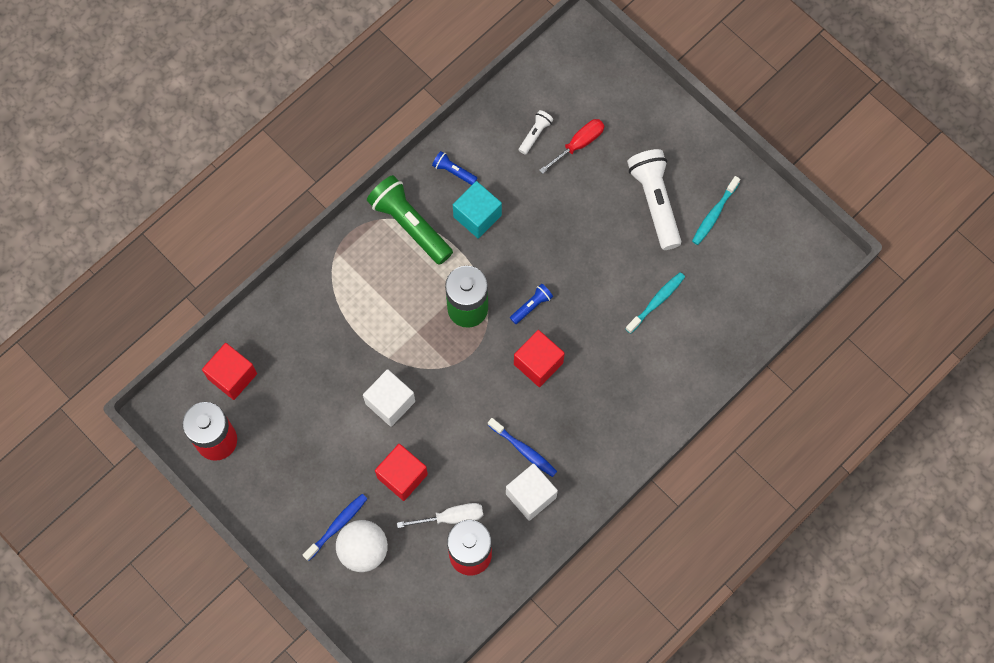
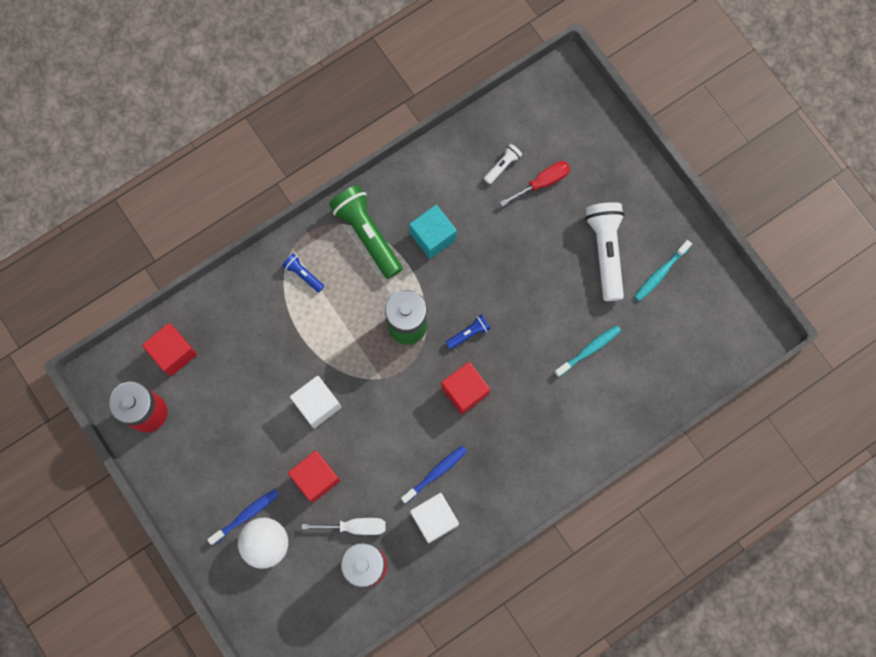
camera: 10 degrees right, 5 degrees up
(453, 171) = (418, 189): blue flashlight -> blue flashlight (303, 274)
(524, 450) = (436, 473): blue toothbrush -> blue toothbrush turned 90 degrees counterclockwise

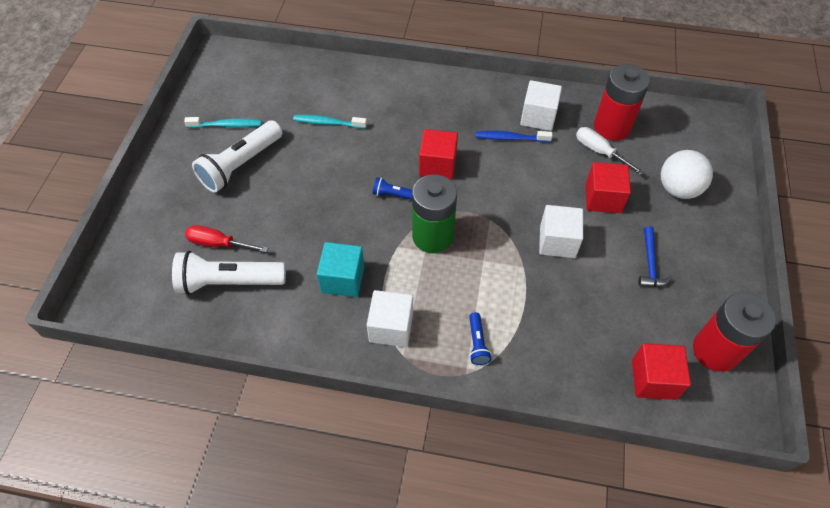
camera: 135 degrees left, 20 degrees down
(238, 447) = (650, 263): none -> blue hammer
(246, 515) = (681, 216): blue toothbrush -> none
(367, 234) = (391, 327): green flashlight -> white cube
(502, 166) = (229, 282): white flashlight -> white flashlight, size x2.11

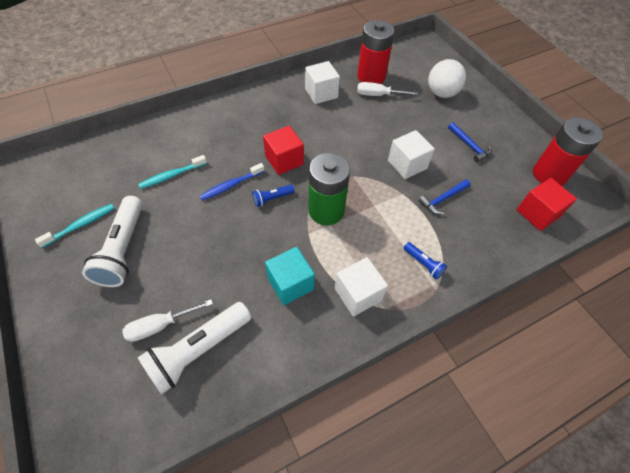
camera: 40 degrees left, 0 degrees up
(219, 244) = (161, 325): red screwdriver -> white screwdriver
(510, 138) = (316, 116): blue toothbrush -> blue toothbrush (231, 185)
(560, 298) = (442, 199): none -> blue hammer
(603, 198) = (407, 122): red cube -> none

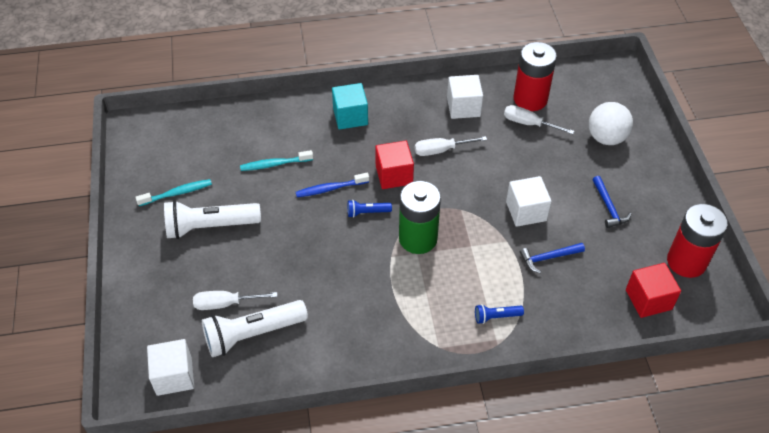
camera: 20 degrees right, 5 degrees down
(123, 249) = (210, 226): white flashlight -> white flashlight turned 60 degrees clockwise
(290, 284) = (356, 299): turquoise cube -> turquoise cube (350, 116)
(317, 131) = (441, 150): none -> white screwdriver
(358, 294) = (417, 327): white cube -> white cube (174, 376)
(423, 264) = (496, 316): blue flashlight -> blue flashlight turned 105 degrees clockwise

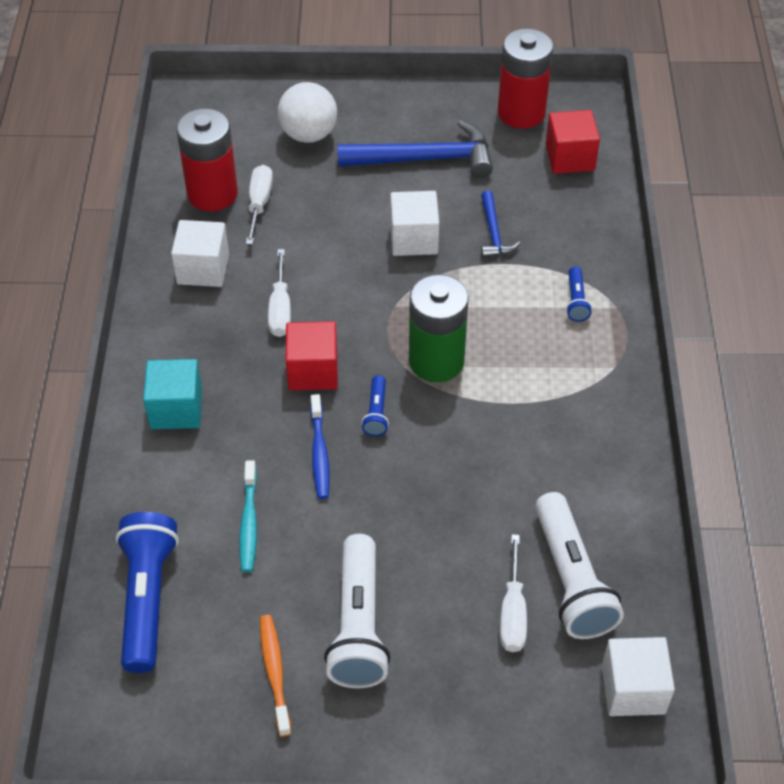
camera: 80 degrees left, 0 degrees up
(177, 193) = (274, 672): turquoise toothbrush -> orange toothbrush
(220, 130) = (148, 598): none -> blue flashlight
(529, 124) = (259, 204): white screwdriver -> white screwdriver turned 150 degrees clockwise
(608, 207) = (425, 159): blue hammer -> blue hammer, size x1.90

